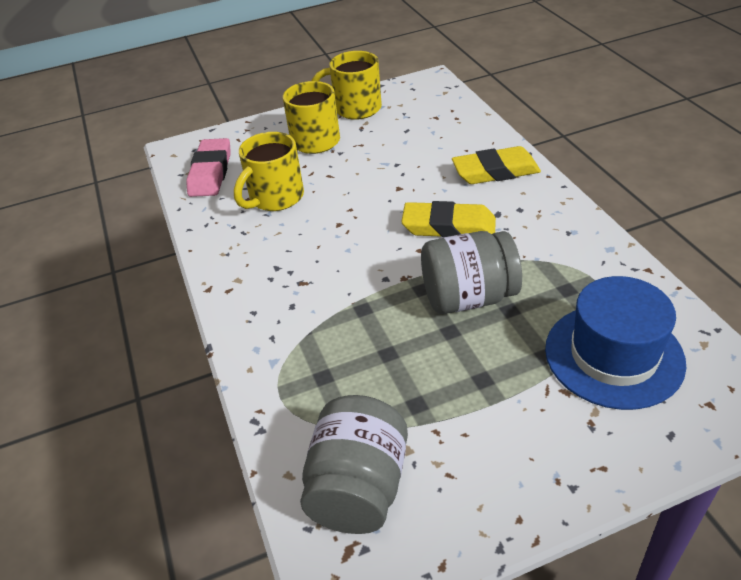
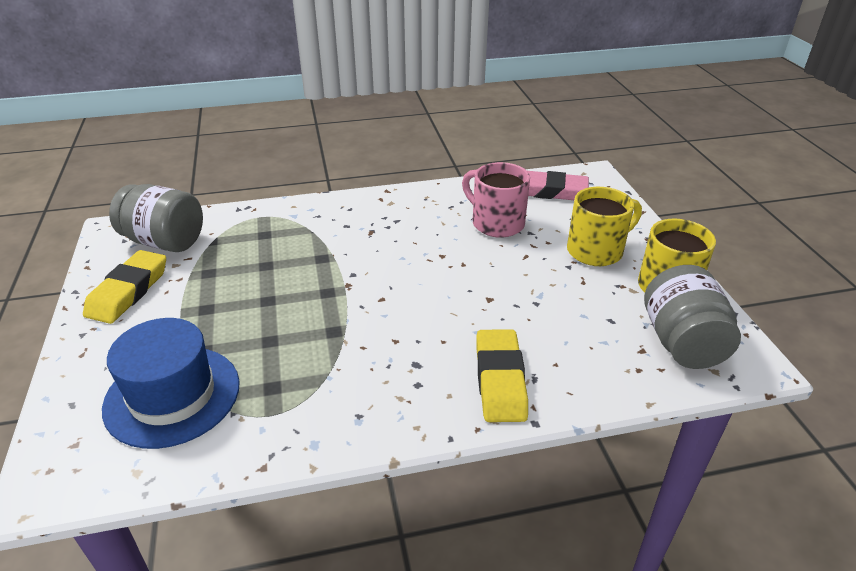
camera: 95 degrees right, 5 degrees down
(275, 198) = (496, 223): yellow mug -> pink mug
(449, 226) = (409, 323): yellow eraser -> yellow eraser (128, 291)
(468, 297) = (301, 318): grey jar -> grey jar (682, 342)

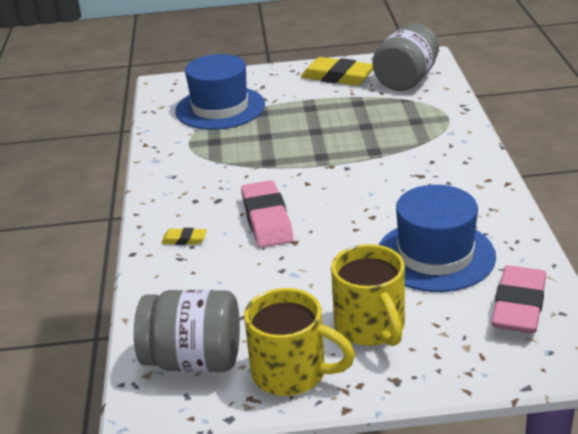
camera: 100 degrees right, 5 degrees down
(454, 320) = (267, 219): none -> pink eraser
(496, 223) = (435, 255): pink mug -> blue hat
(500, 380) = (184, 240): yellow eraser -> yellow eraser, size x0.47

